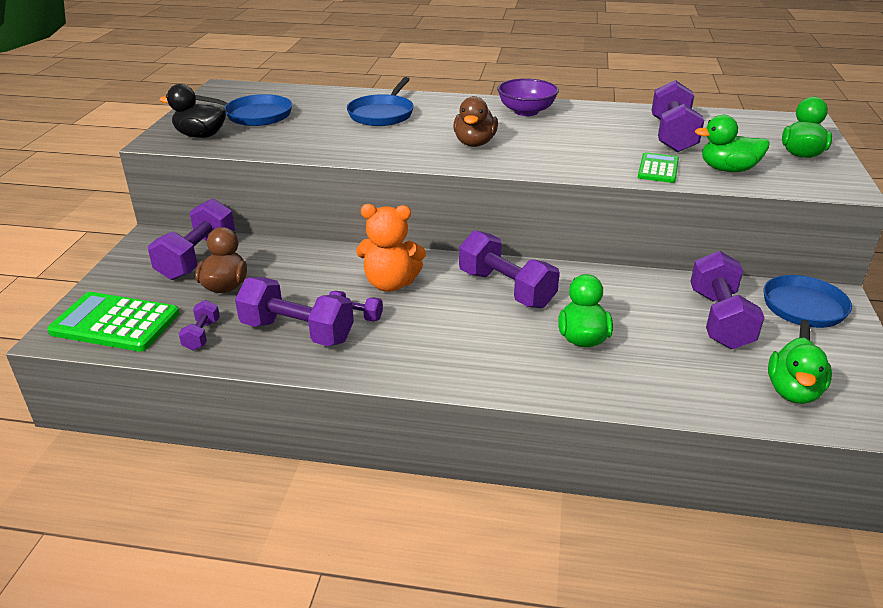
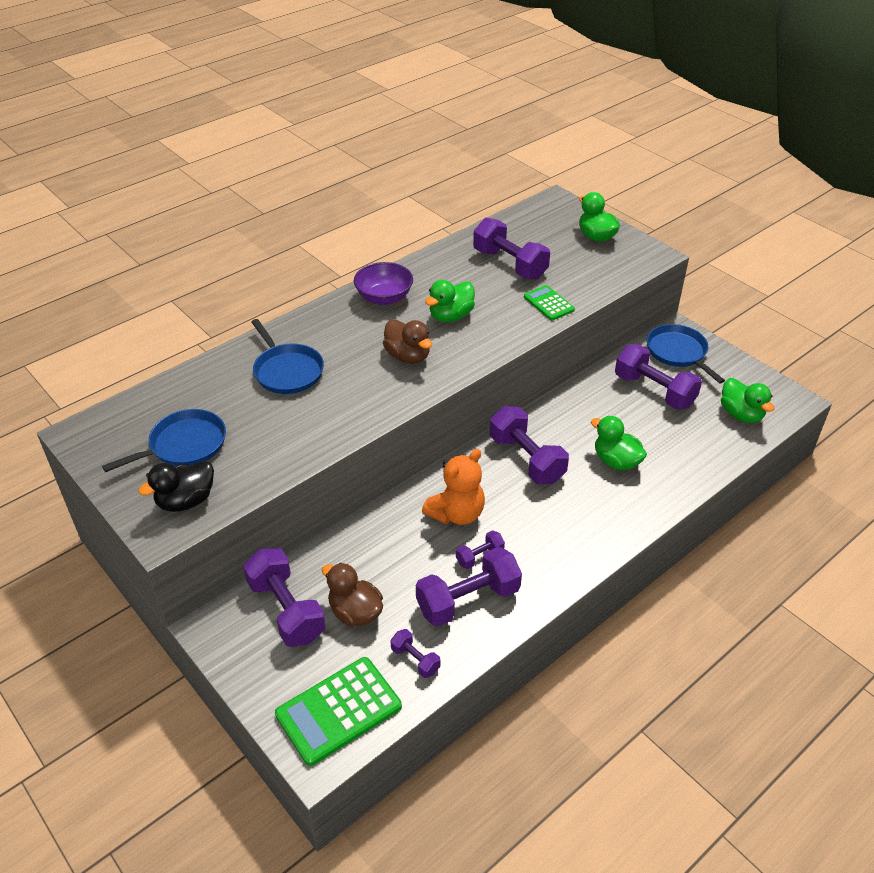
camera: 50 degrees left, 10 degrees up
(506, 289) = (526, 459): purple dumbbell -> purple dumbbell turned 60 degrees clockwise
(728, 169) = (582, 278): green duck -> green duck (451, 316)

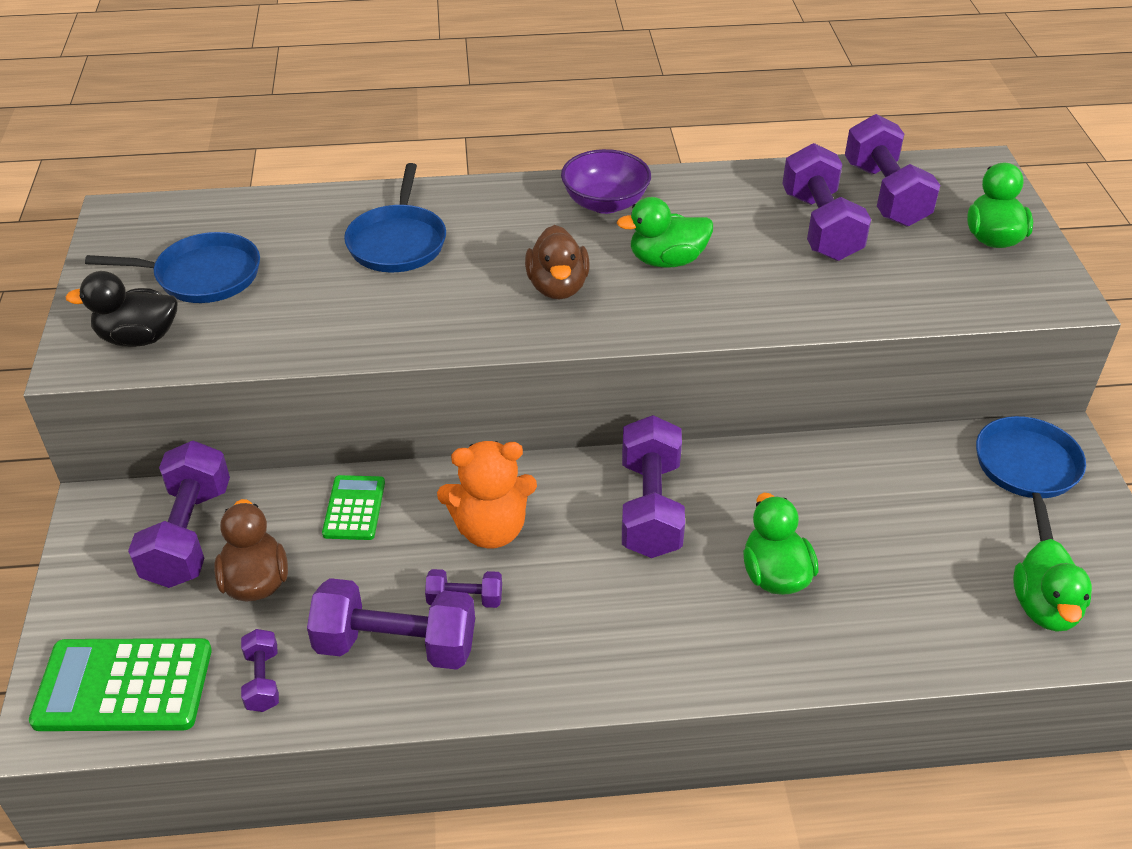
camera: 35 degrees right, 0 degrees up
(549, 303) = (822, 300): green calculator -> green calculator (354, 508)
(654, 391) = (932, 506): purple dumbbell -> purple dumbbell (885, 194)

